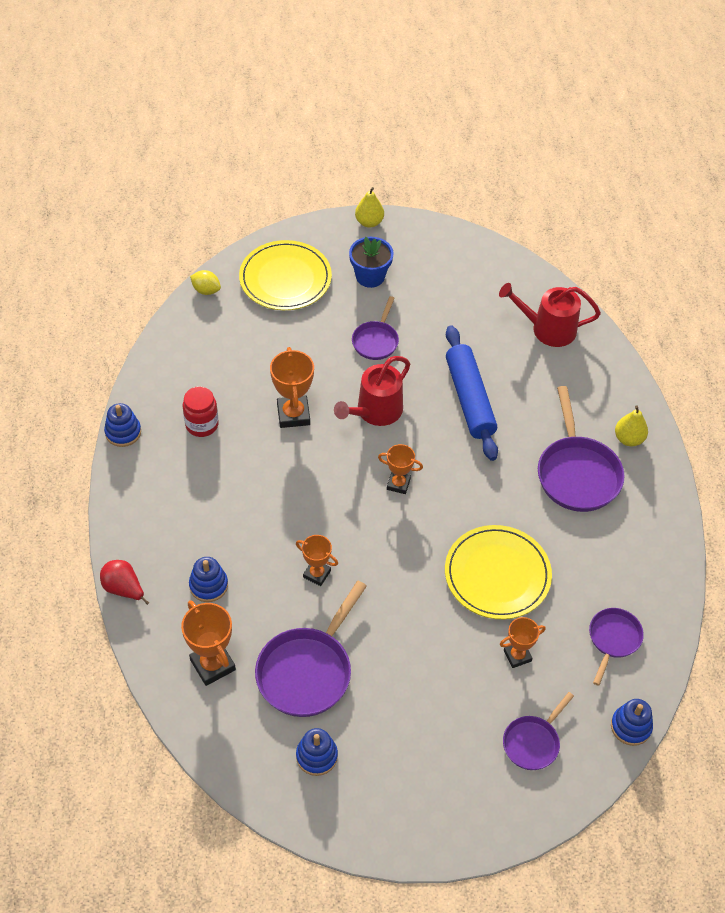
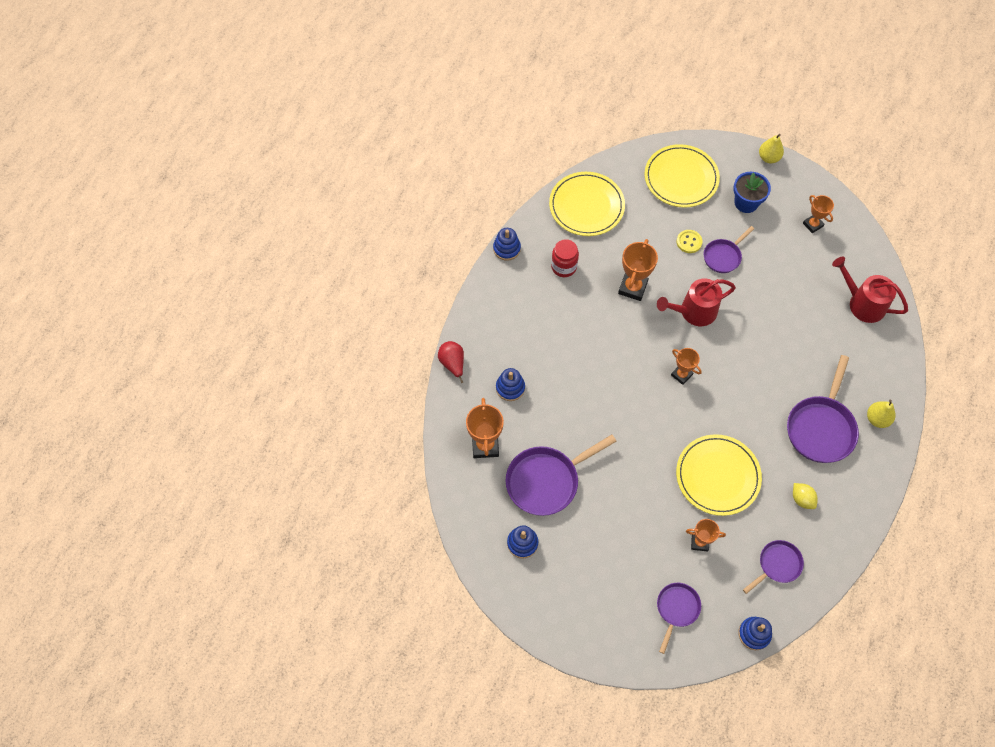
camera: 30 degrees right, 10 degrees up
(193, 349) = (586, 206): none -> yellow plate
(206, 290) = (618, 163): yellow lemon -> yellow lemon (802, 499)
(317, 574) = (588, 414): orange trophy -> orange trophy (812, 225)
(330, 341) = (689, 242): none -> yellow button
(469, 399) = (770, 333): blue rolling pin -> none
(533, 742) = (676, 609): purple pan -> purple pan turned 135 degrees clockwise

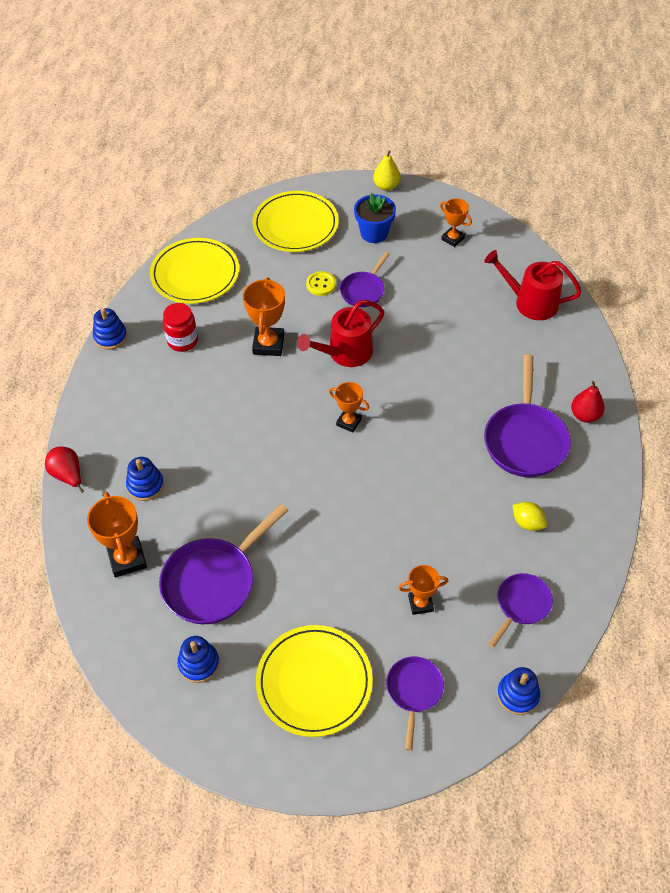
camera: 15 degrees left, 10 degrees down
(717, 476) = (421, 522): yellow plate -> yellow plate (314, 682)
(877, 419) = (585, 415): yellow pear -> red pear

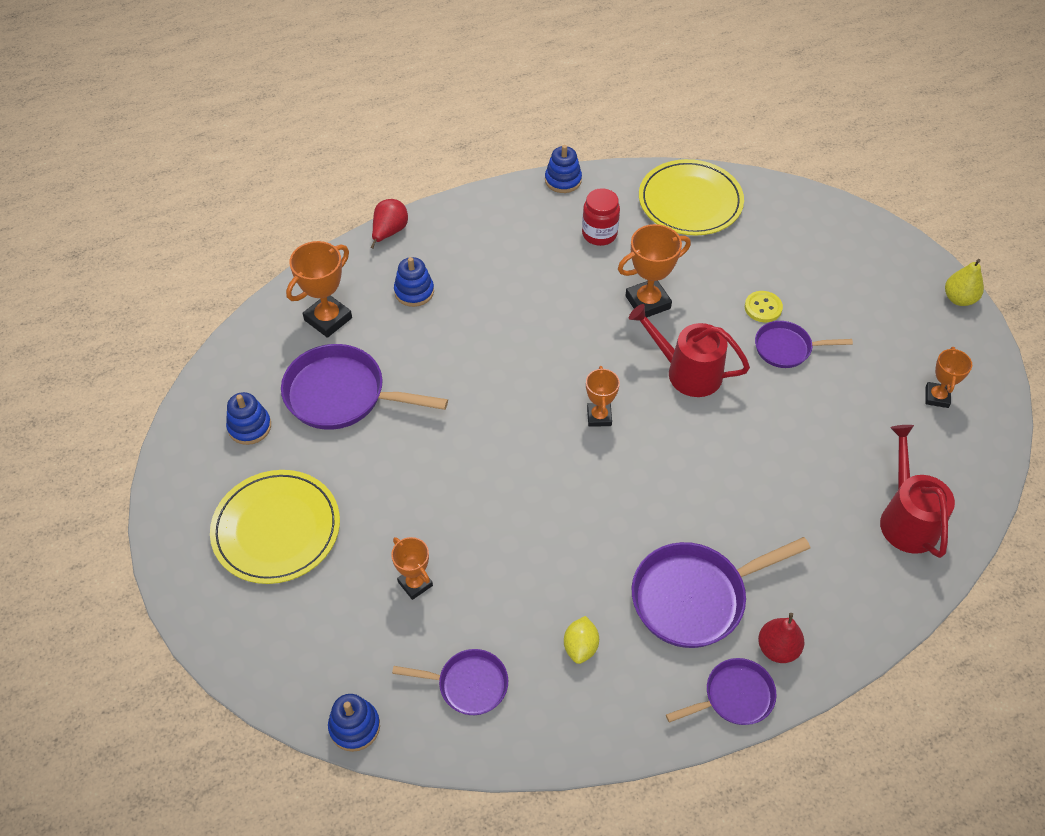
camera: 60 degrees right, 0 degrees up
(295, 225) = (827, 247): yellow plate -> none
(374, 233) = (877, 320): blue flower pot -> none
(414, 691) = (309, 622): purple pan -> purple pan (734, 697)

